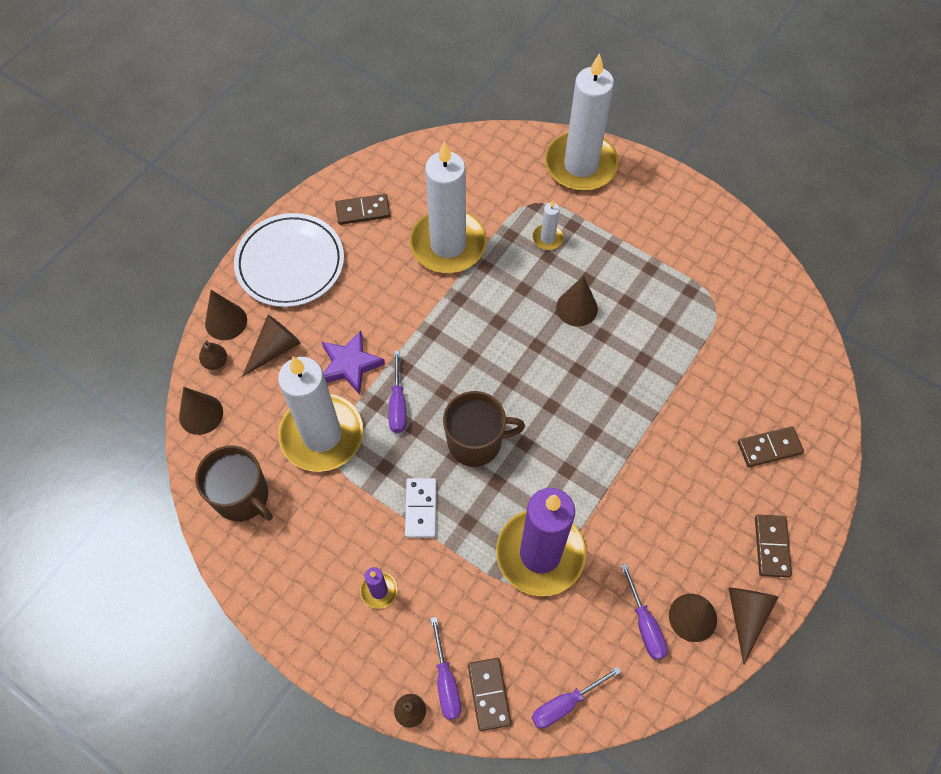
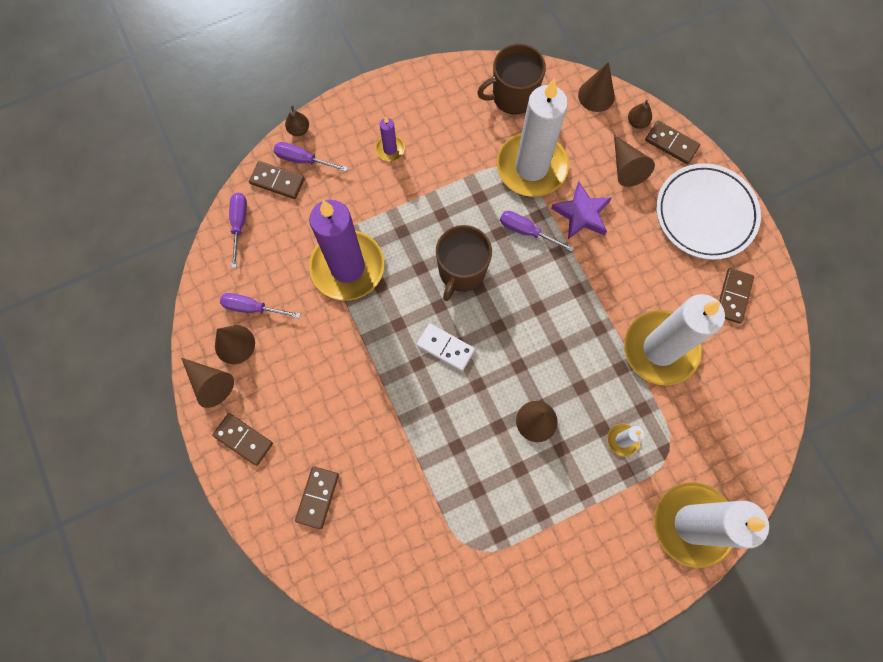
camera: 120 degrees right, 10 degrees up
(226, 321) = (671, 143): brown cone -> brown domino
(421, 508) = (432, 205): white domino -> white domino (445, 348)

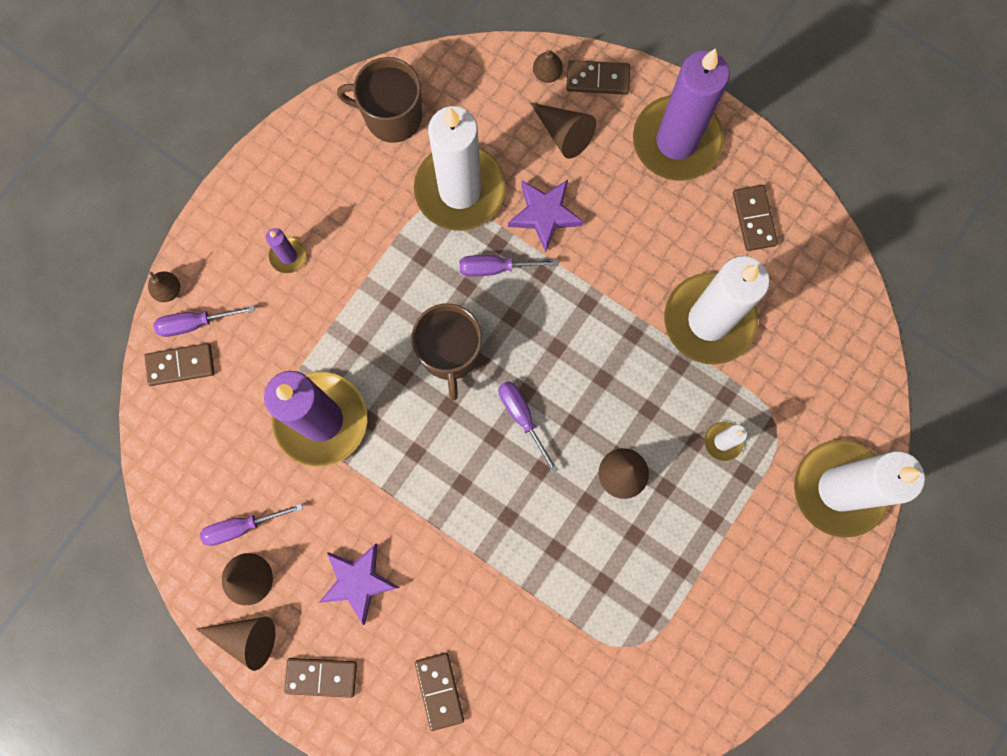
camera: 30 degrees left, 5 degrees up
(239, 224) = (167, 440): purple screwdriver -> purple screwdriver (522, 417)
(307, 389) = (358, 582): none -> purple star
(445, 348) = (482, 449): white domino -> none
(513, 96) = (391, 116): brown mug -> brown mug turned 60 degrees clockwise
(596, 95) = (484, 65): brown cone -> none
(705, 214) = (676, 141): white plate -> purple candle

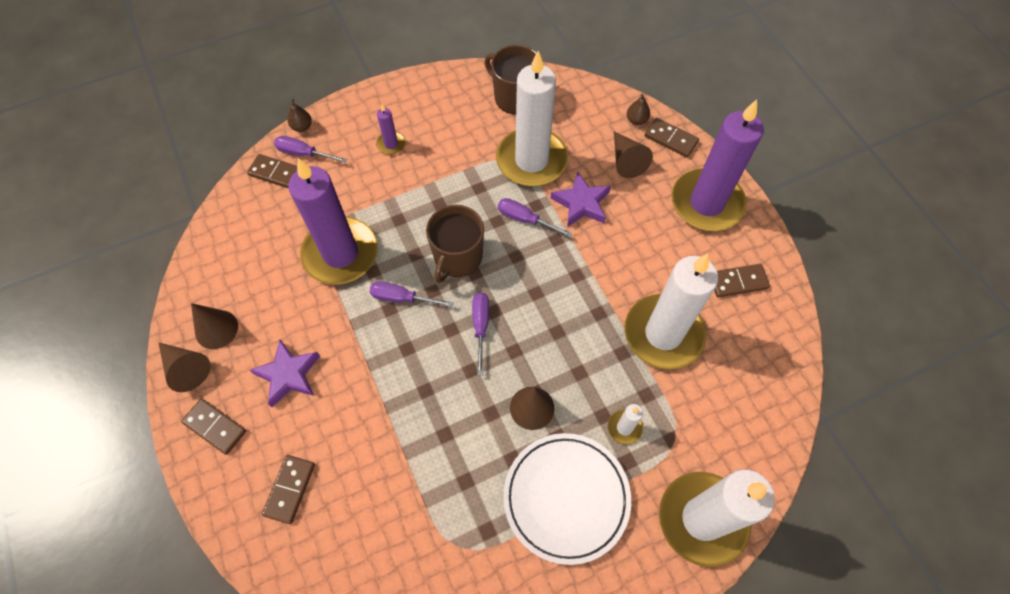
camera: 30 degrees right, 15 degrees down
(241, 527) = (238, 293): purple screwdriver -> purple screwdriver (402, 298)
(706, 542) = (566, 498): none -> white plate
(753, 219) = (738, 281): brown domino -> brown domino turned 60 degrees clockwise

